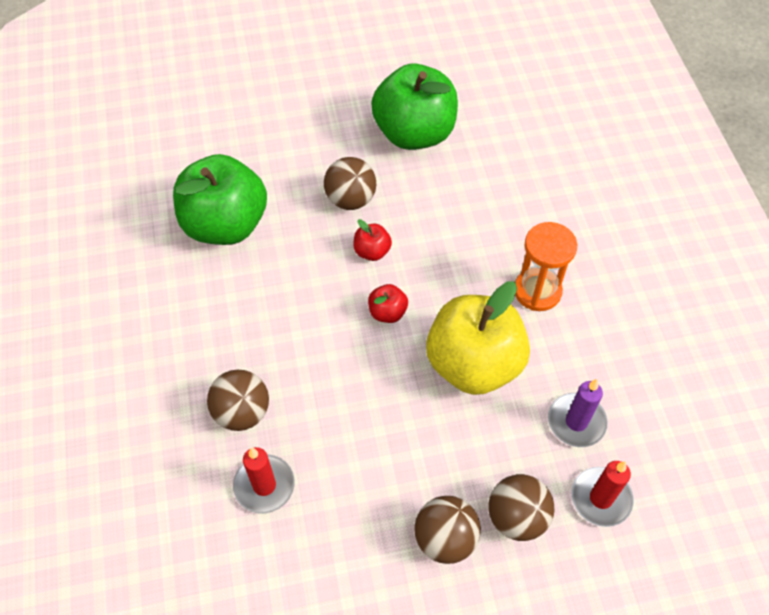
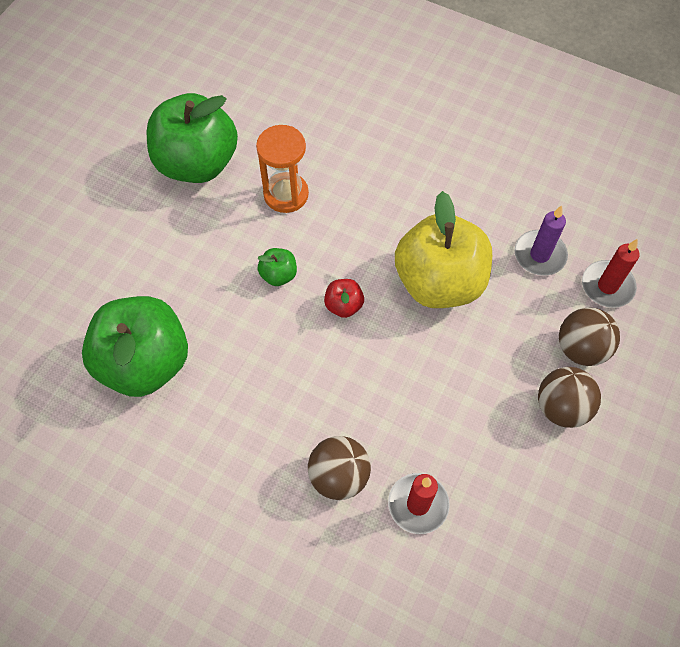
camera: 50 degrees left, 5 degrees up
(350, 199) = (215, 253): brown ball -> none
(372, 251) = (278, 275): red apple -> green apple
(537, 291) = (416, 195): orange hourglass -> orange hourglass (286, 194)

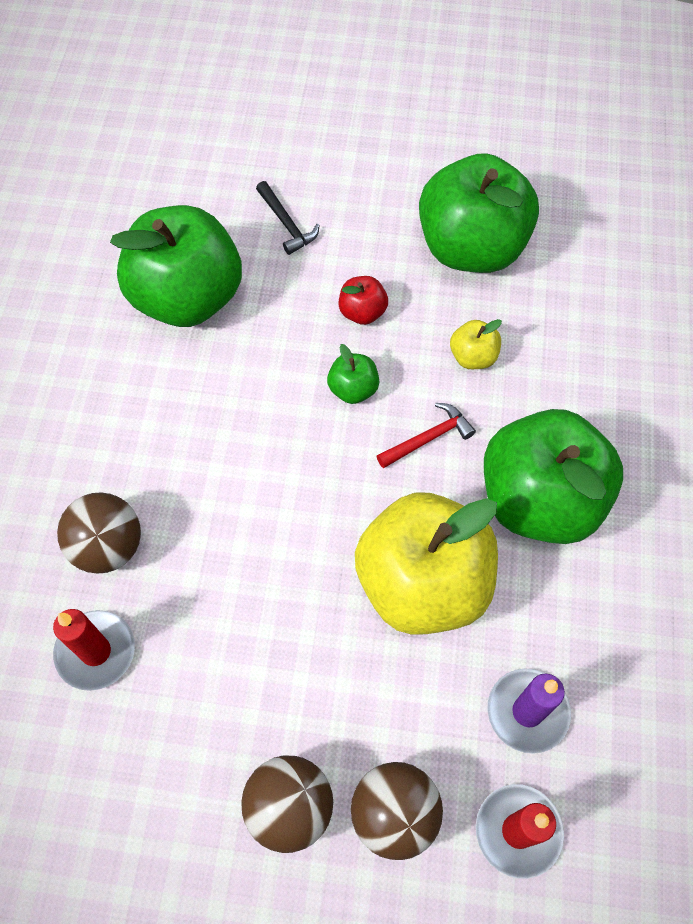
camera: 70 degrees right, 0 degrees up
(111, 272) = (286, 224): none -> black hammer
(286, 194) = (473, 357): orange hourglass -> yellow apple
(336, 243) = (428, 438): none -> red hammer
(344, 305) = (340, 477): red apple -> red apple (362, 312)
(406, 197) = (539, 500): none -> green apple

